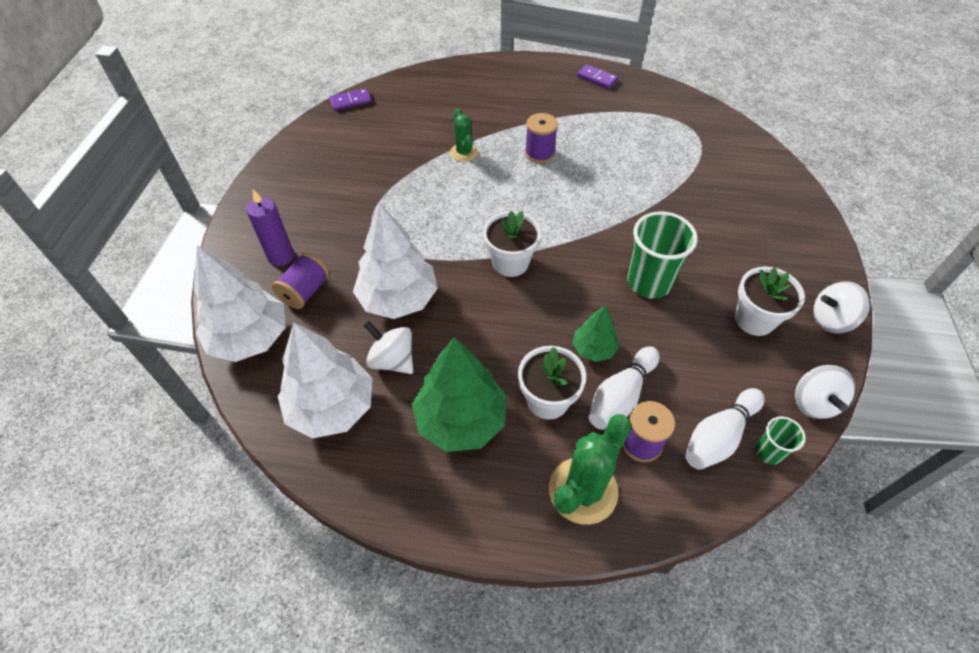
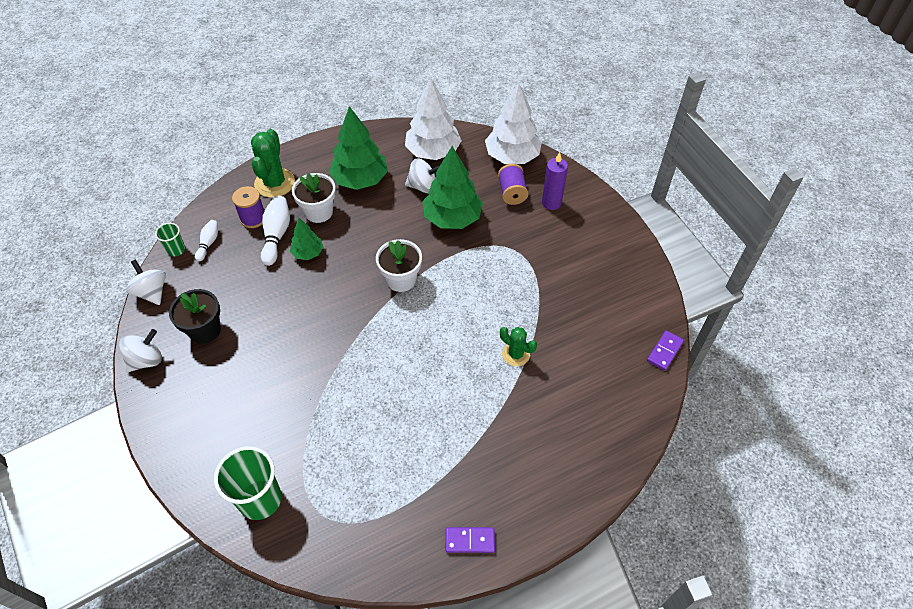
camera: 145 degrees right, 0 degrees up
(398, 299) = (452, 218): white tree -> green tree
(539, 153) = (453, 392): purple spool -> none
(649, 282) = (293, 318): green cup -> green cup (260, 499)
(719, 436) = (208, 243): white bowling pin -> white bowling pin, size x0.60
(754, 319) = (205, 330): white flower pot -> black flower pot

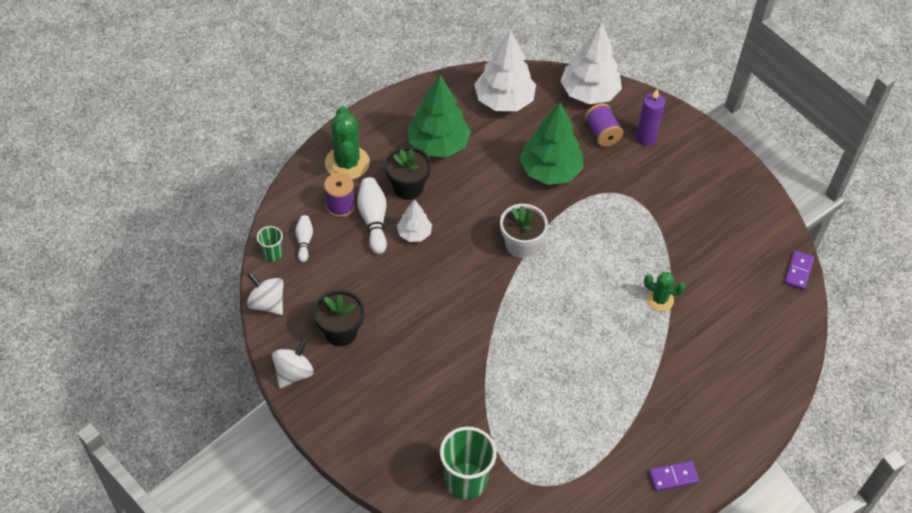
camera: 15 degrees left, 0 degrees up
(308, 253) = (414, 233): green tree -> white tree
(319, 212) = (408, 187): white flower pot -> black flower pot
(423, 186) = (507, 141): white spinning top -> none

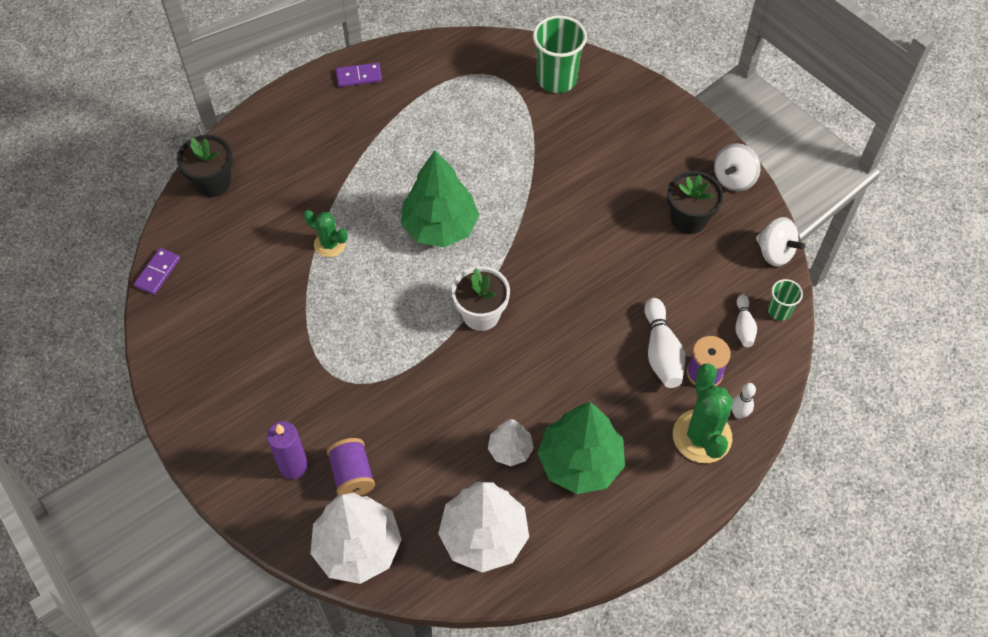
camera: 175 degrees left, 5 degrees up
(317, 178) = (738, 413): none -> white bowling pin
(408, 187) = (620, 397): black flower pot -> black flower pot (213, 182)
(414, 233) = (610, 332): white tree -> white tree (510, 449)
(550, 171) = (432, 416): green tree -> green tree (440, 227)

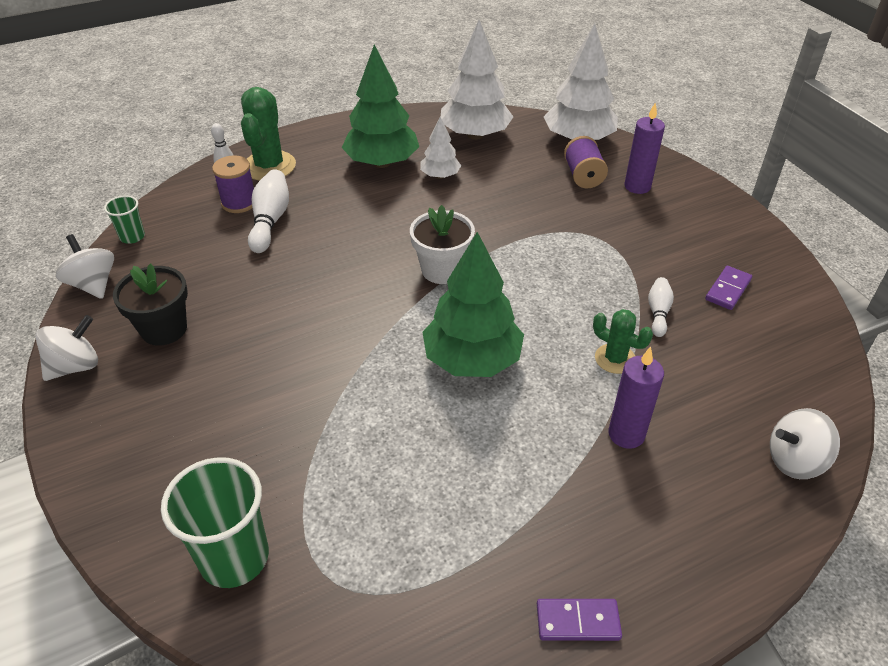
camera: 170 degrees left, 15 degrees down
(157, 272) = (831, 355): purple domino -> purple domino (728, 290)
(213, 182) = (794, 461): black flower pot -> white spinning top
(325, 185) = (626, 434): none -> purple candle
(743, 326) = (177, 230): white bowling pin -> white bowling pin (658, 312)

